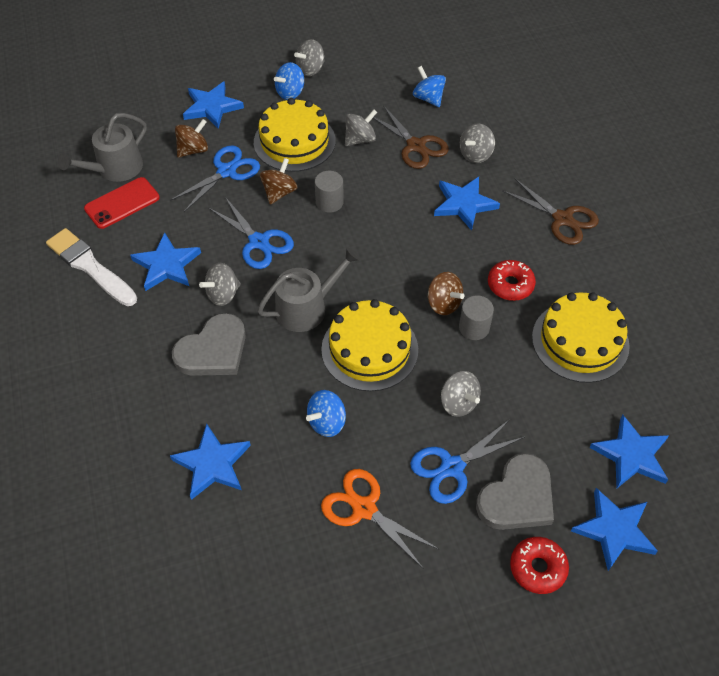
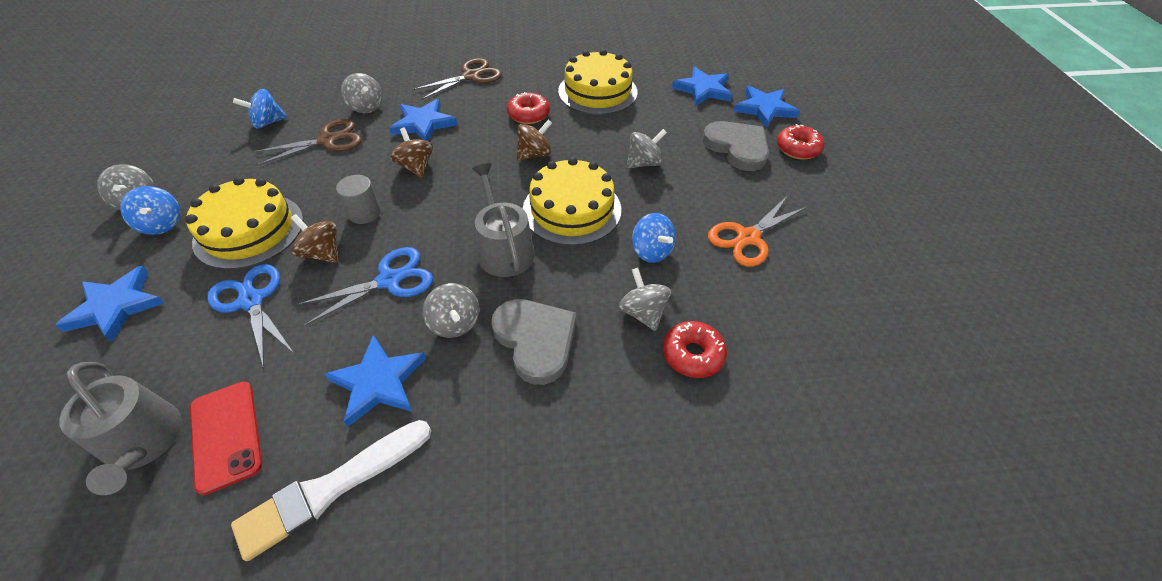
camera: 80 degrees left, 5 degrees down
(193, 150) = (183, 335): brown spinning top -> brown spinning top (416, 167)
(212, 464) = (692, 354): blue star -> red donut
(360, 139) = (288, 177): grey spinning top -> grey spinning top (642, 312)
(452, 467) = (708, 177): blue scissors -> none
(474, 328) = (567, 141): grey cylinder -> none

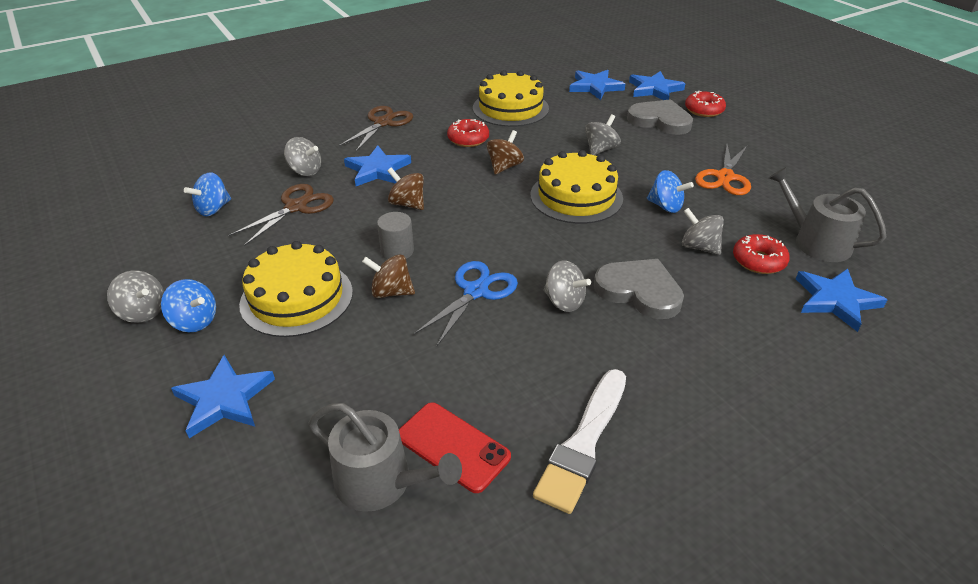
camera: 25 degrees left, 10 degrees down
(251, 301) = (363, 348): blue scissors -> none
(378, 382) = (544, 362): blue star -> blue star (835, 300)
(504, 249) = (550, 240): grey watering can -> grey watering can (815, 242)

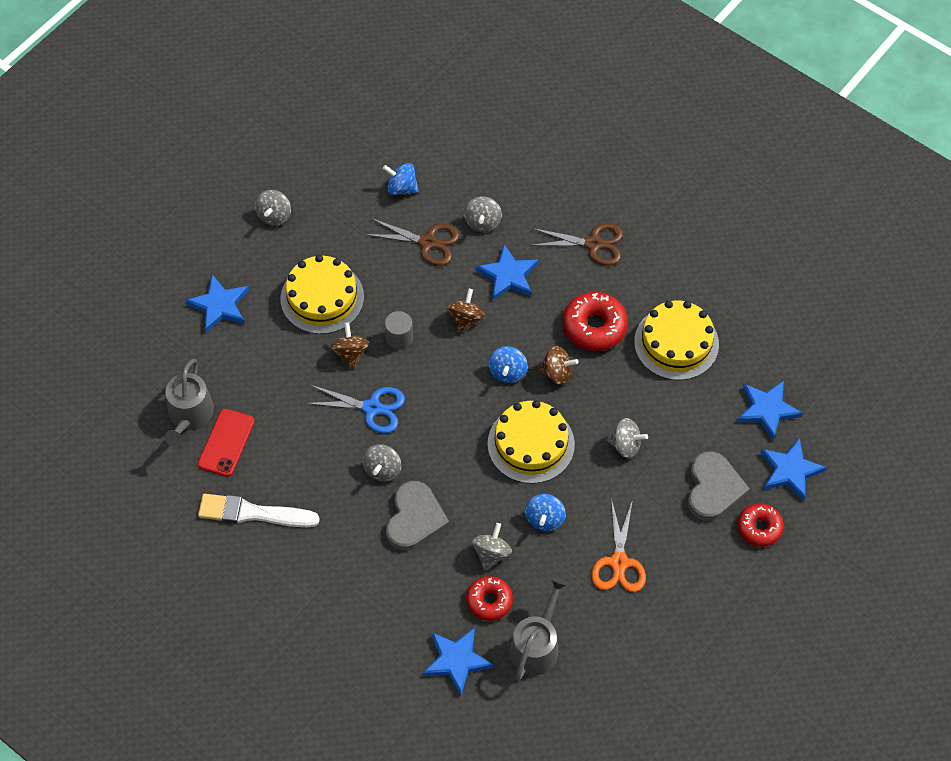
camera: 70 degrees right, 20 degrees up
(194, 321) = (277, 250): blue spinning top -> blue spinning top (507, 372)
(468, 139) = (594, 327): red donut -> red donut, size x1.51
(725, 177) = (619, 562): orange scissors -> orange scissors turned 90 degrees counterclockwise

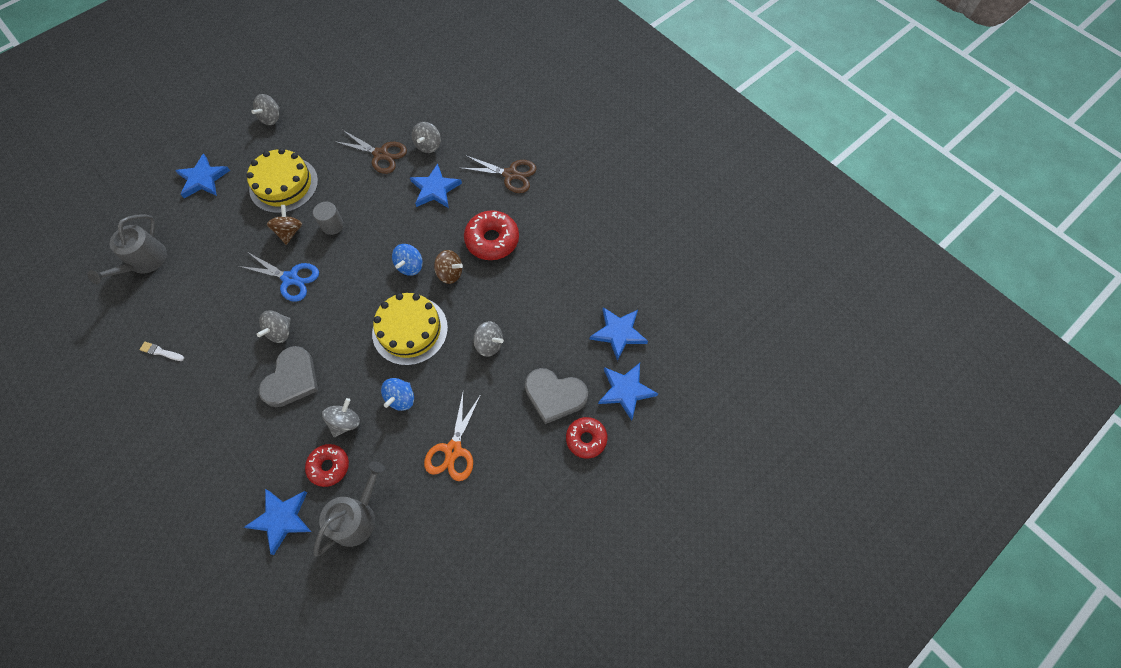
camera: 10 degrees right, 5 degrees up
(226, 443) = (163, 289): red phone -> none
(253, 513) = (161, 352): white brush -> white brush, size x0.45
(401, 188) = (375, 111): blue spinning top -> none
(465, 319) = (390, 218): brown spinning top -> none
(676, 343) = (556, 264): yellow cake -> none
(713, 488) = (554, 395): grey heart -> grey heart turned 90 degrees clockwise

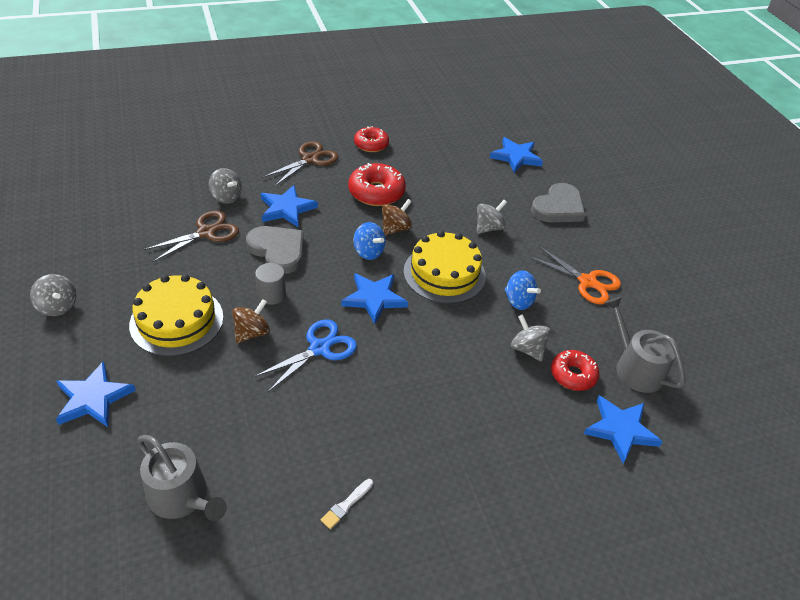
camera: 70 degrees left, 20 degrees down
(280, 332) = (387, 375): grey spinning top -> none
(289, 232) = (252, 333): brown spinning top -> brown spinning top turned 105 degrees clockwise
(291, 379) = (455, 380): grey heart -> grey heart (278, 251)
(586, 439) = (605, 204): red donut -> red donut (371, 144)
(626, 390) = (570, 171): blue star -> blue star (374, 298)

